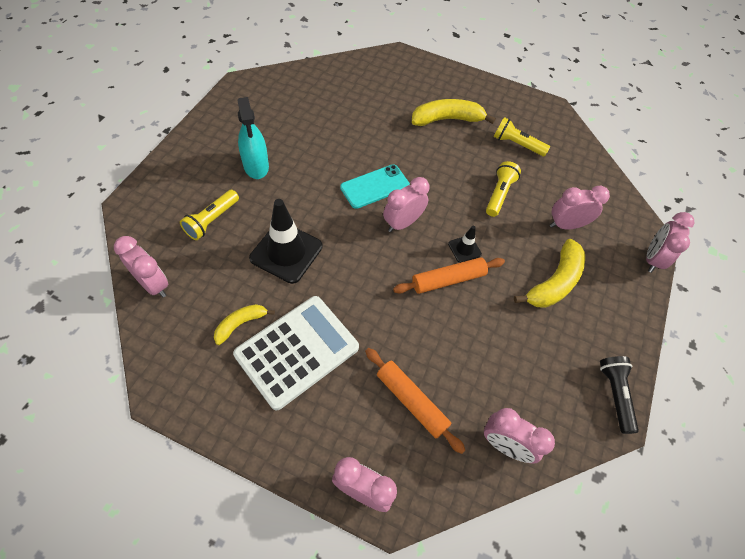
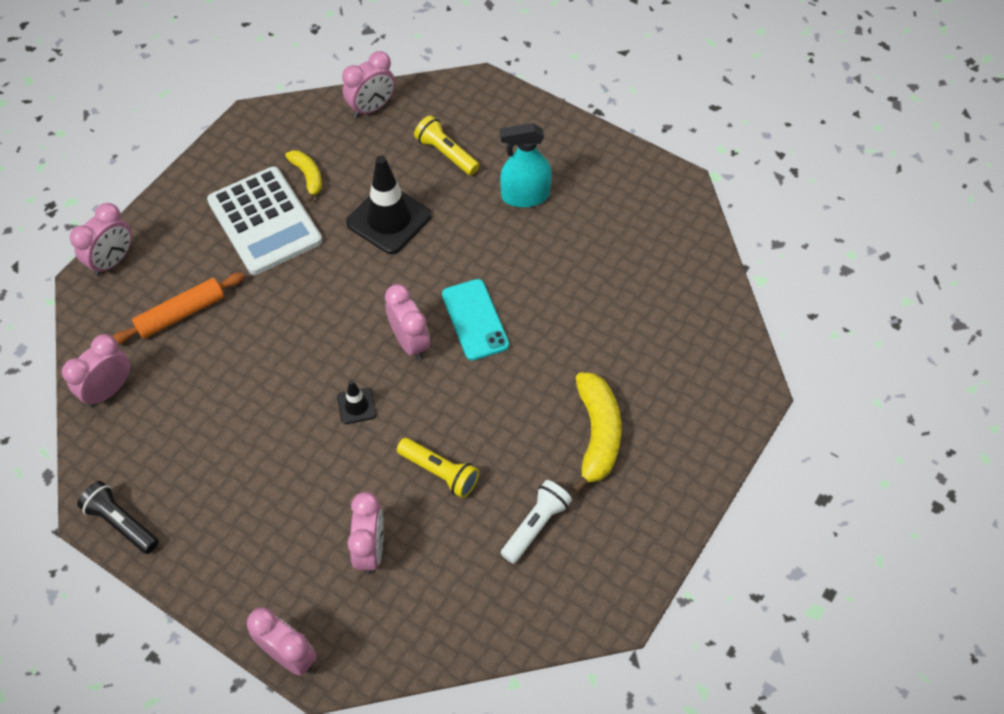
camera: 105 degrees right, 0 degrees up
(448, 279) = (316, 377): orange rolling pin -> none
(517, 144) = (535, 525): yellow flashlight -> white flashlight
(554, 282) = (283, 502): yellow banana -> none
(614, 394) = (121, 523): black flashlight -> black flashlight turned 150 degrees counterclockwise

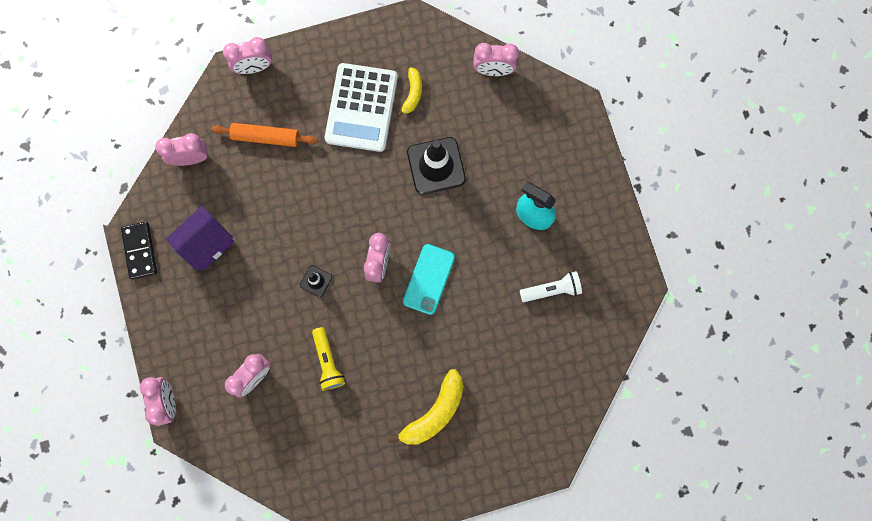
camera: 40 degrees right, 20 degrees up
(121, 523) = (140, 251): black flashlight -> black domino
(198, 458) = (206, 243): none -> purple house
(446, 153) = (511, 144): yellow flashlight -> none
(535, 525) = (352, 438): white flashlight -> white flashlight (552, 290)

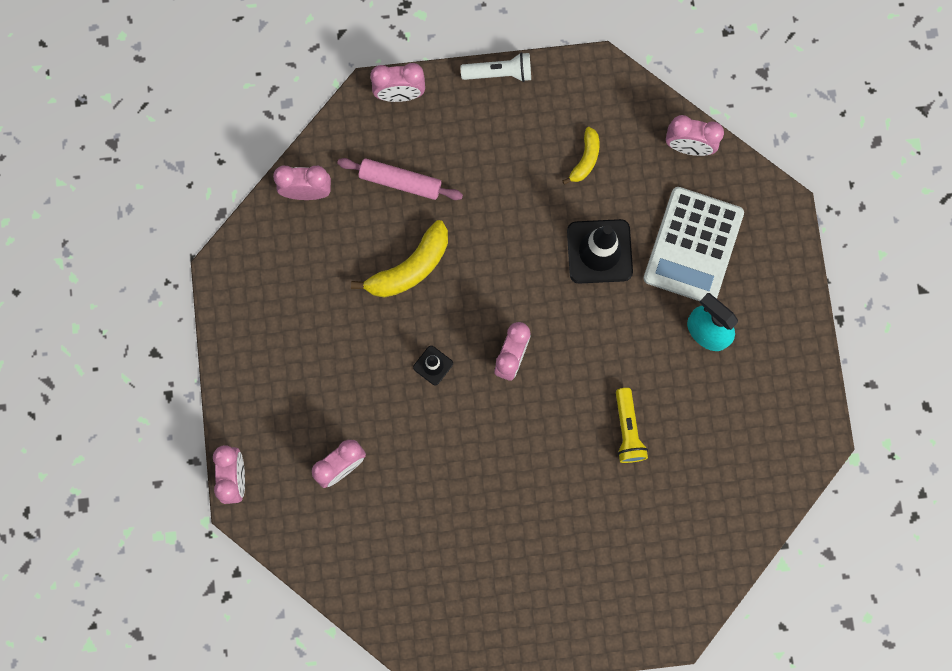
camera: 10 degrees right, 0 degrees up
(140, 251) = (229, 293): black domino -> none
(206, 243) = (310, 298): purple house -> none
(266, 137) = (400, 181): orange rolling pin -> pink rolling pin
(328, 361) = (431, 464): yellow flashlight -> yellow flashlight (627, 430)
(361, 108) = (521, 165): white calculator -> white calculator (693, 246)
(428, 279) = (568, 386): turquoise phone -> none
(434, 412) = (548, 547): yellow banana -> yellow banana (410, 268)
(552, 290) = (714, 425): white flashlight -> white flashlight (499, 73)

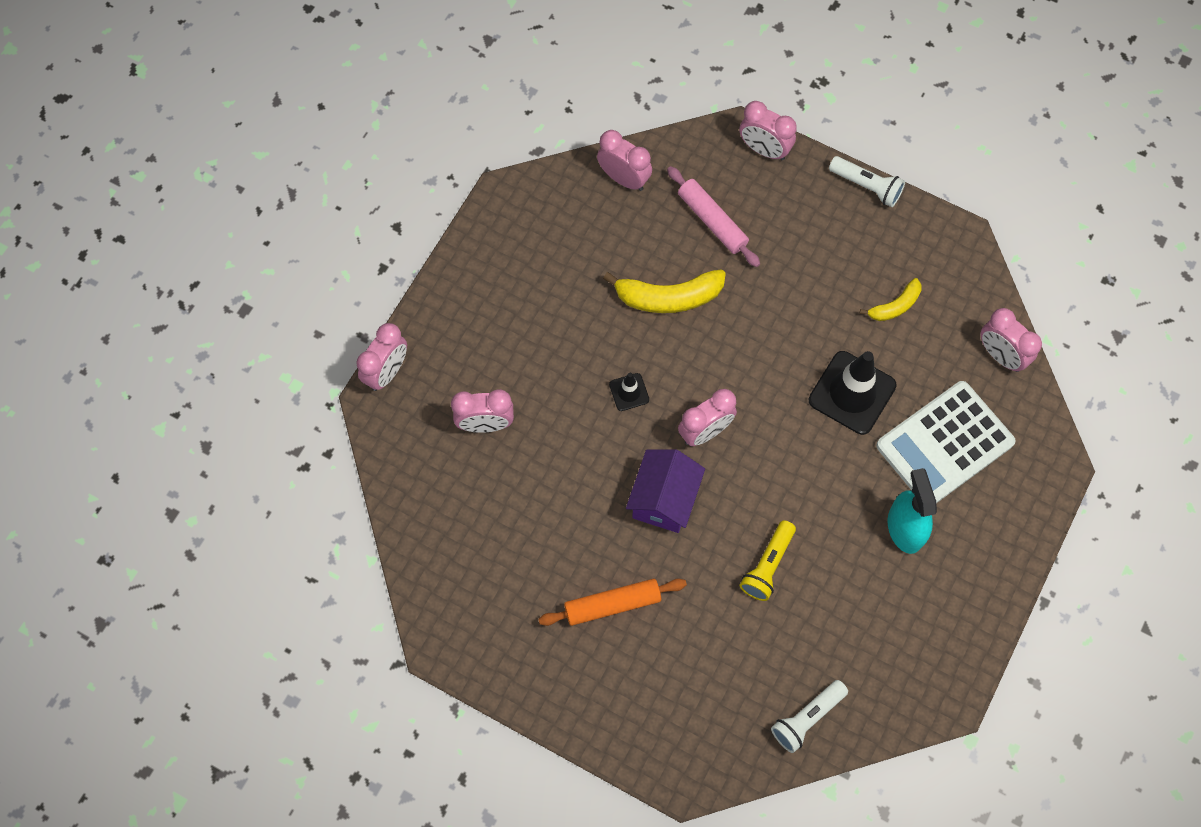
camera: 35 degrees right, 10 degrees down
(517, 432) = (664, 499): none -> purple house
(535, 539) = (612, 604): none -> orange rolling pin
(731, 524) = (807, 718): none -> white flashlight

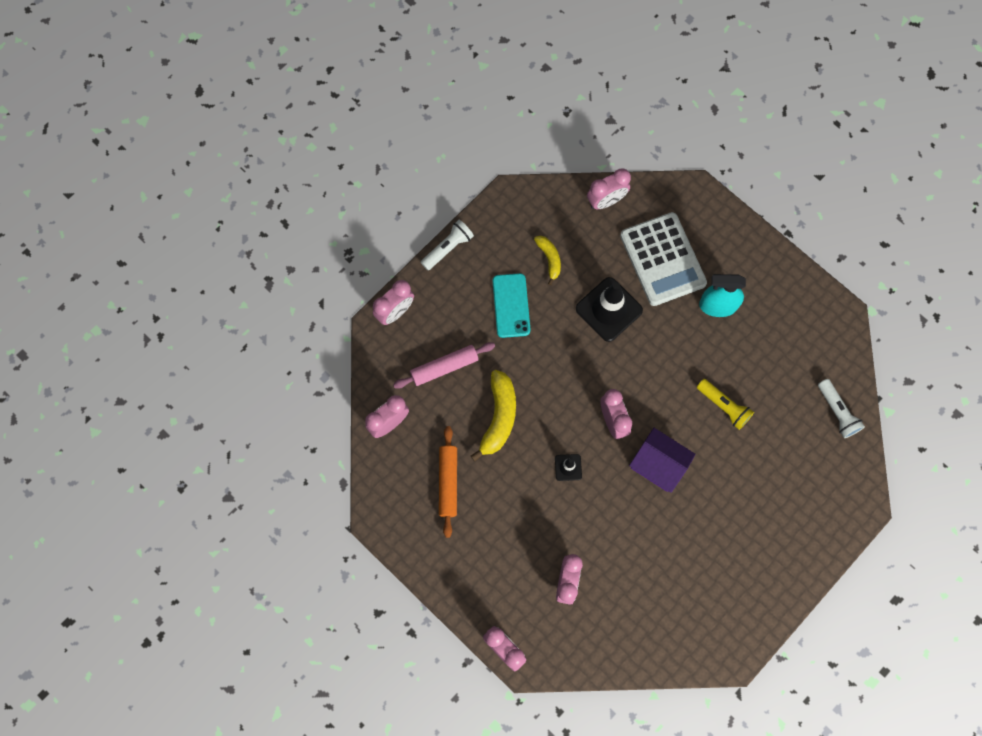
camera: 75 degrees left, 5 degrees up
(612, 604) = (728, 523): orange rolling pin -> orange rolling pin (448, 482)
(817, 276) = (511, 305): none -> turquoise phone

